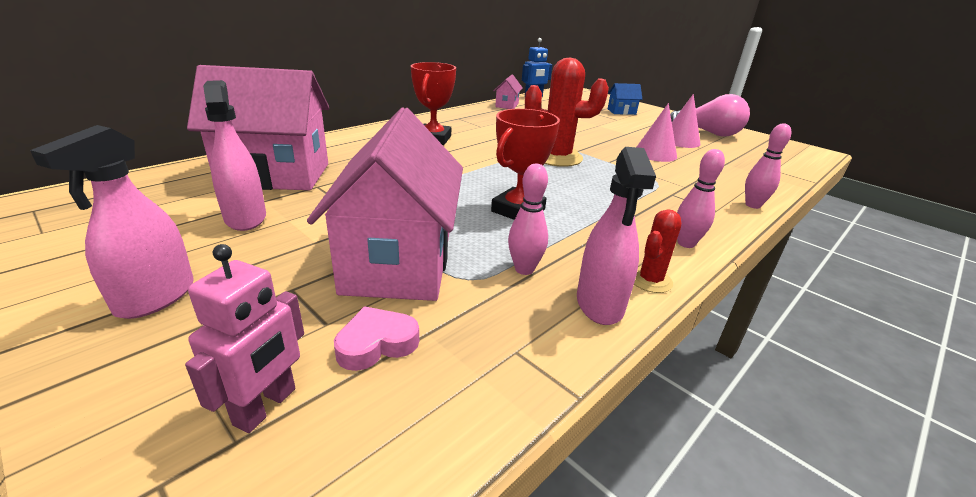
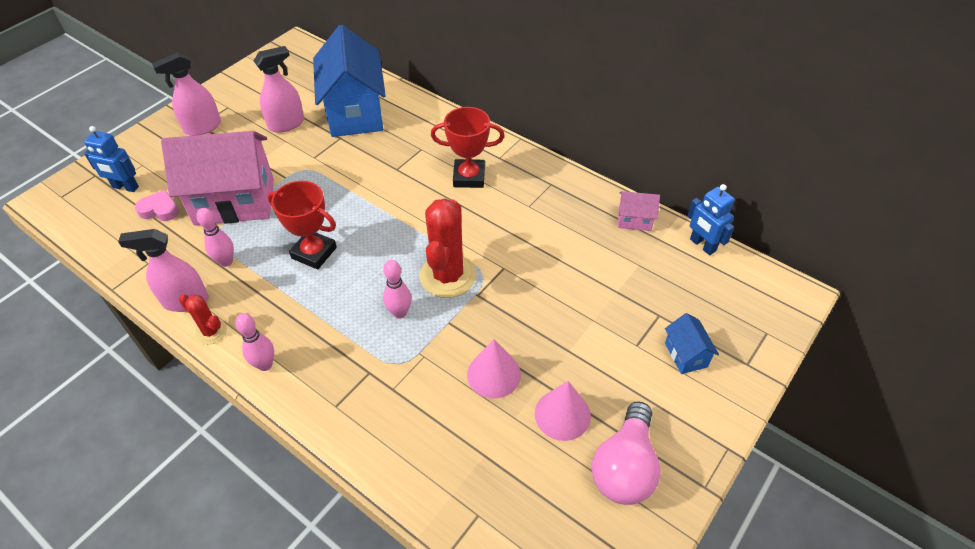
camera: 85 degrees right, 20 degrees up
(155, 297) = (202, 127): pink spray bottle -> pink spray bottle turned 45 degrees counterclockwise
(266, 407) = (125, 187): pink robot -> blue robot
(275, 175) = (355, 113): pink house -> blue house
(376, 344) = (160, 210): pink heart -> pink heart turned 45 degrees counterclockwise
(752, 205) = (352, 446): pink bowling pin -> pink bowling pin (400, 313)

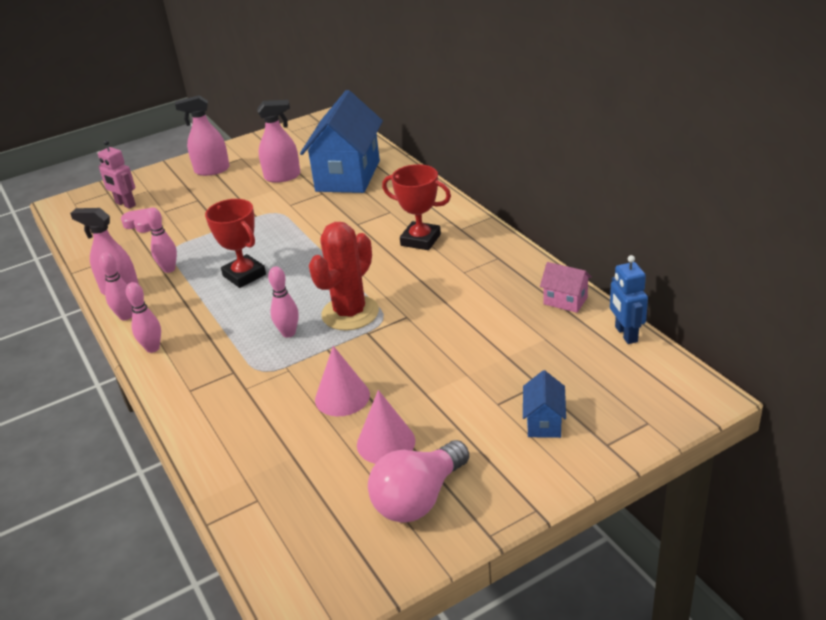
camera: 25 degrees right, 15 degrees down
(125, 187) = (125, 204): blue robot -> pink robot
(211, 332) = (126, 316): red cactus -> pink bowling pin
(234, 201) = (203, 227): pink house -> none

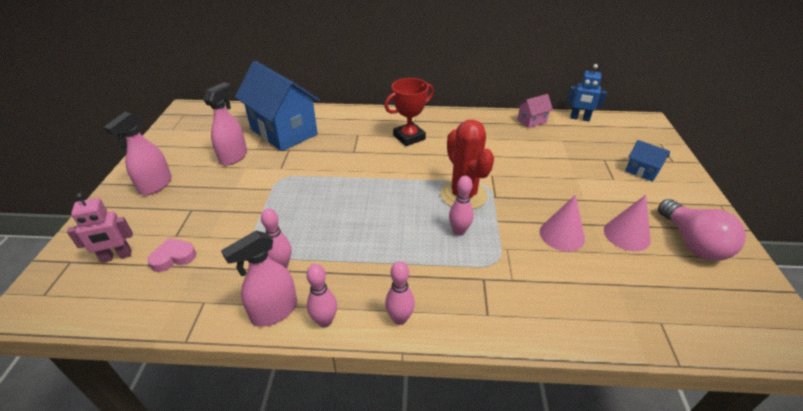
camera: 60 degrees left, 5 degrees up
(244, 275) = (351, 225): red trophy -> none

